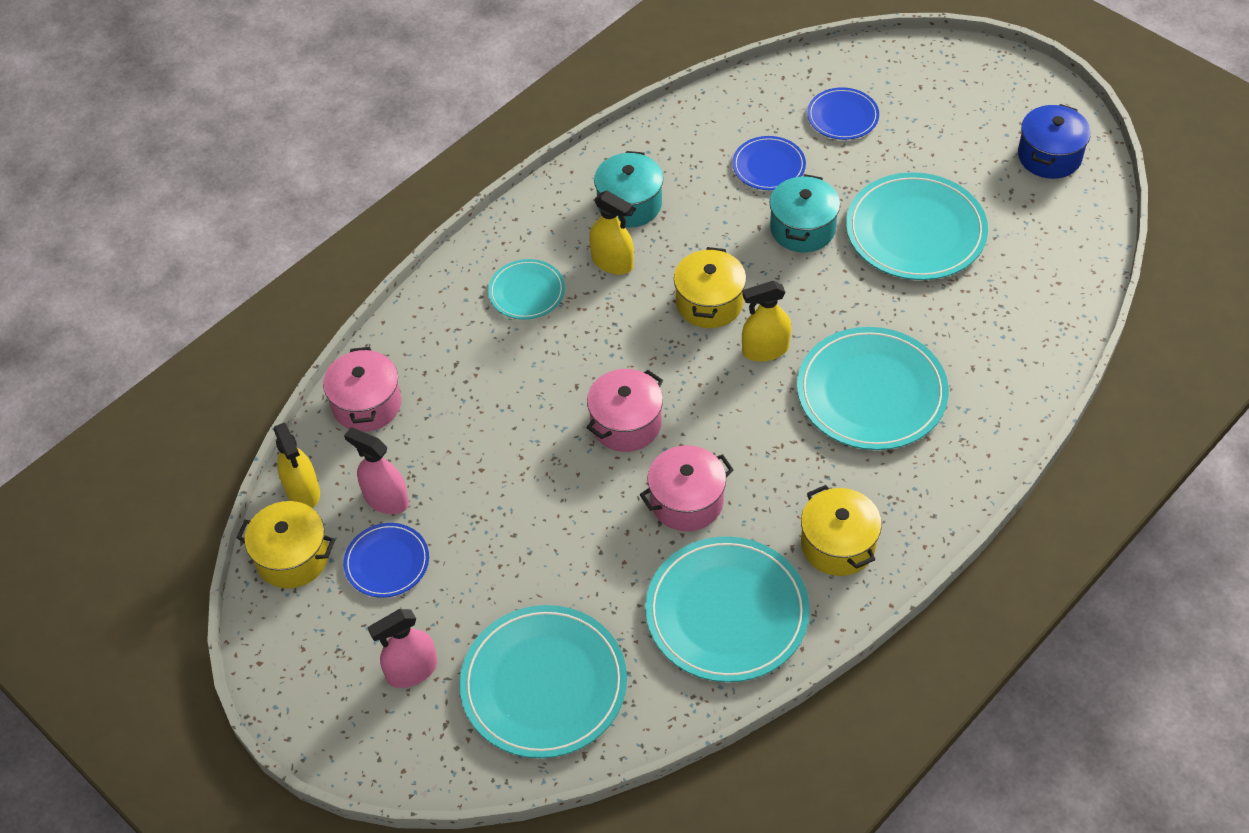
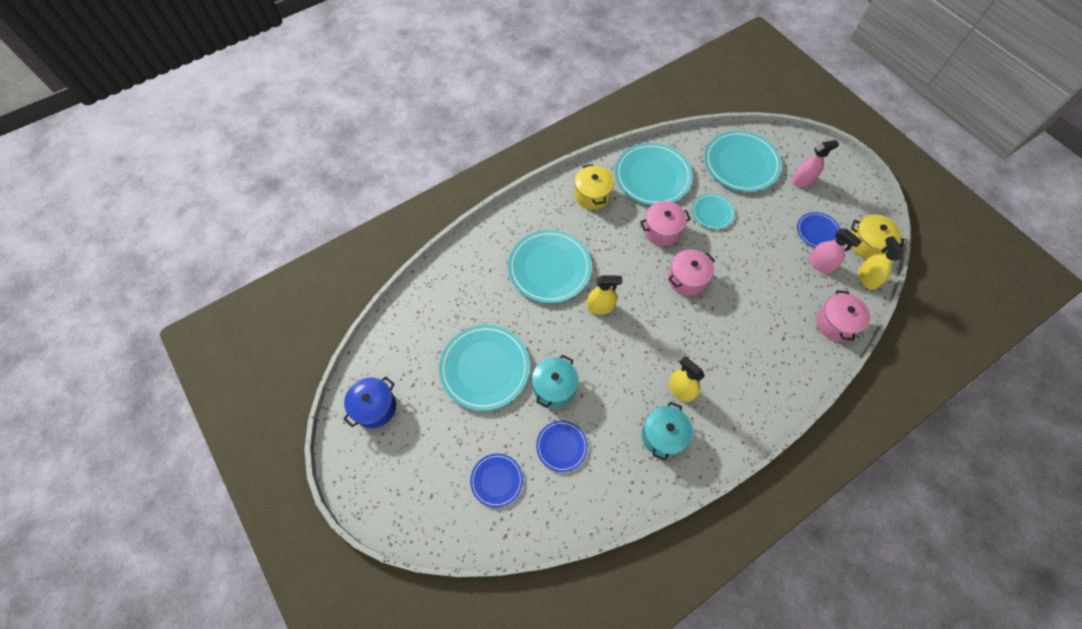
camera: 170 degrees left, 10 degrees up
(526, 292) = (738, 380): turquoise plate -> turquoise plate (712, 212)
(709, 303) = (625, 345): yellow pot -> none

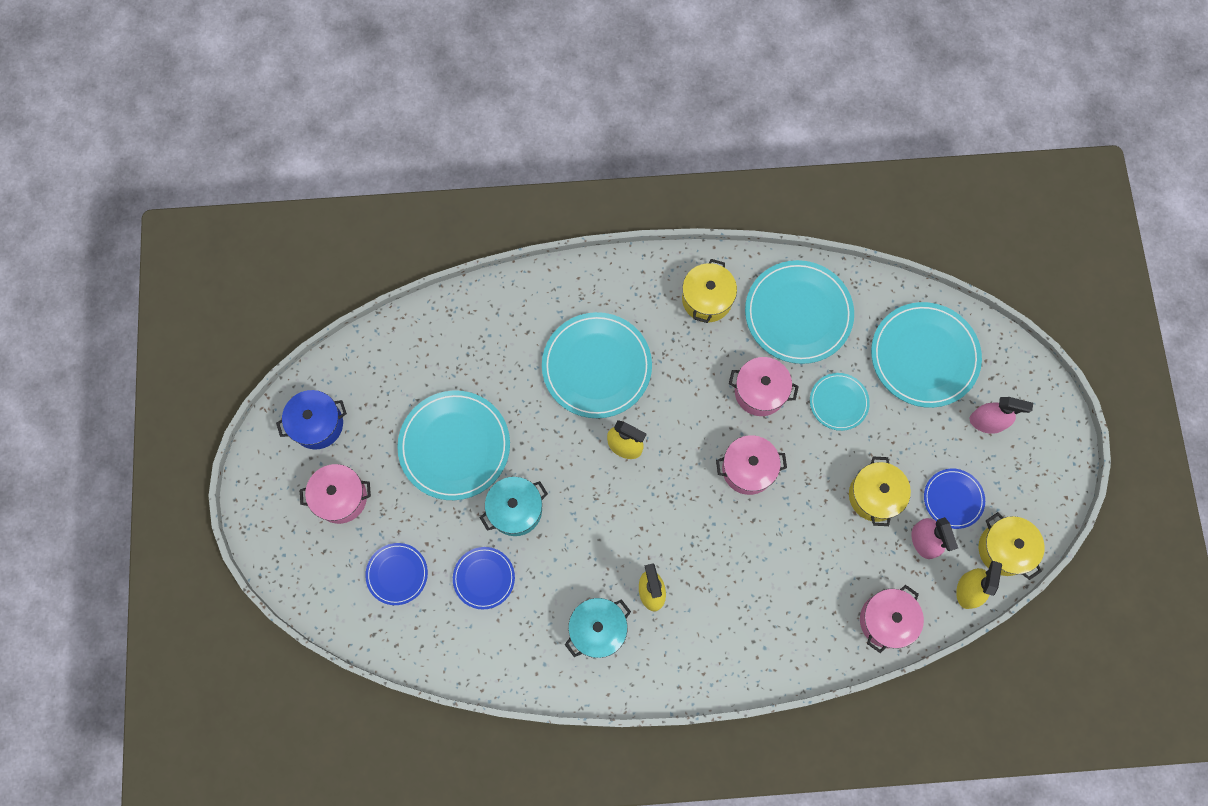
camera: 30 degrees right, 10 degrees up
(422, 449) = (341, 497): none -> pink pot
(772, 254) = (874, 495): none -> yellow pot

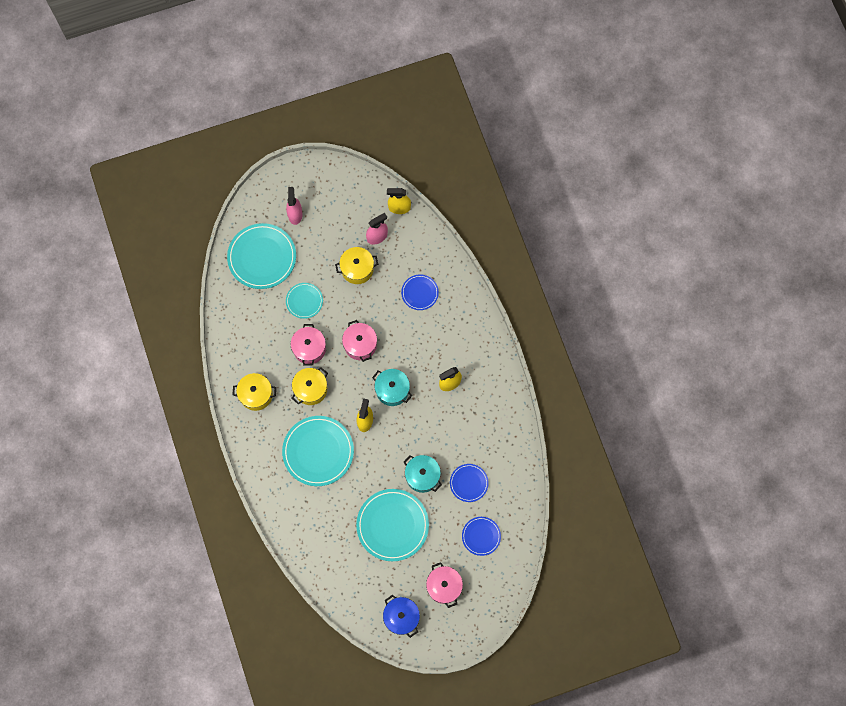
camera: 105 degrees left, 0 degrees up
(598, 629) = (480, 408): turquoise pot -> turquoise pot (392, 390)
(798, 313) = (252, 337): turquoise plate -> none
(886, 620) = (429, 248): pink pot -> none
(953, 499) = (347, 225): blue plate -> blue plate (420, 293)
(1004, 549) = (370, 192): yellow pot -> yellow pot (310, 389)

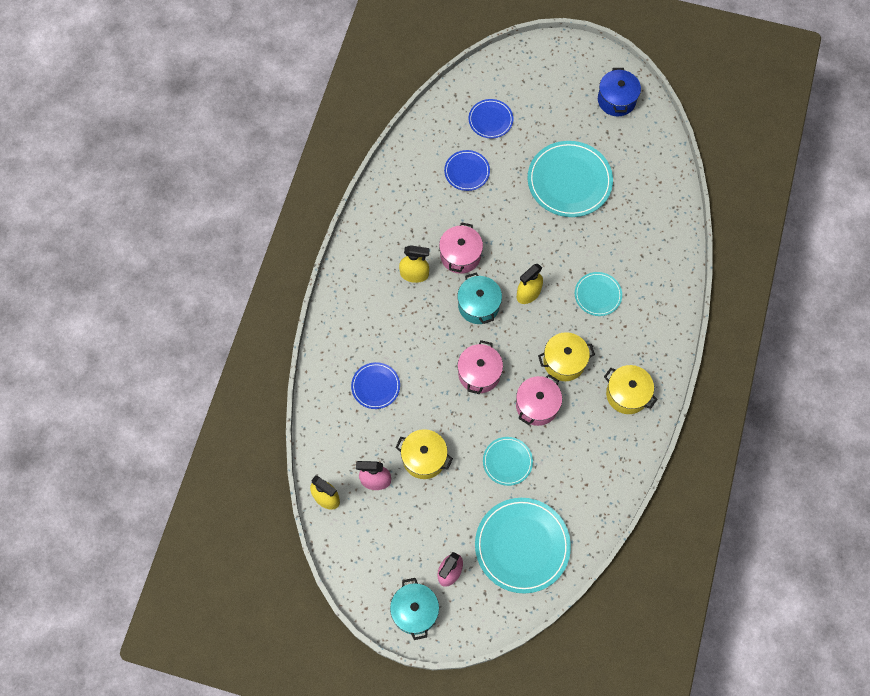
camera: 145 degrees left, 5 degrees down
(318, 451) = (598, 295): turquoise plate -> turquoise plate, size x0.54
(422, 476) = (508, 206): turquoise pot -> turquoise pot (415, 611)
(444, 586) = (557, 100): pink pot -> pink pot (460, 255)

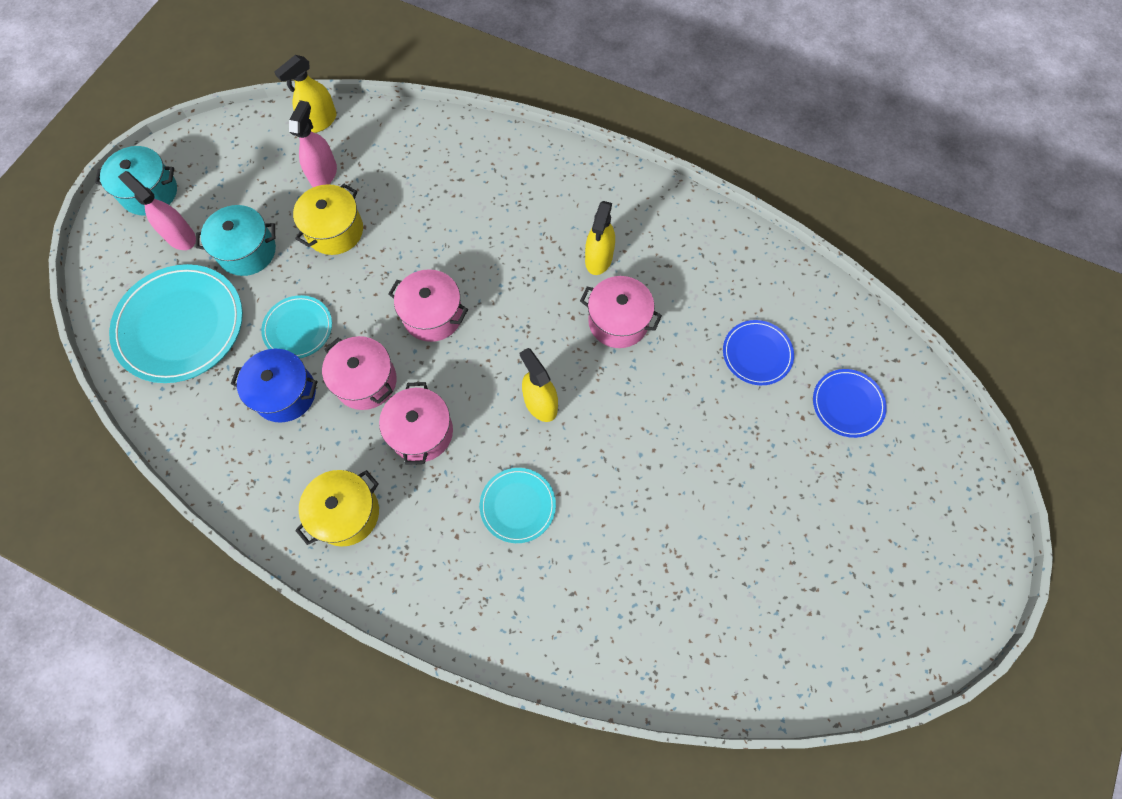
camera: 100 degrees right, 0 degrees up
(375, 386) = (447, 191): blue plate -> none
(478, 305) = (535, 332): turquoise pot -> turquoise pot (247, 251)
(564, 362) = (421, 432): yellow pot -> pink pot
(569, 181) = (725, 504): turquoise plate -> none
(616, 100) = (879, 621): blue pot -> blue pot (285, 393)

